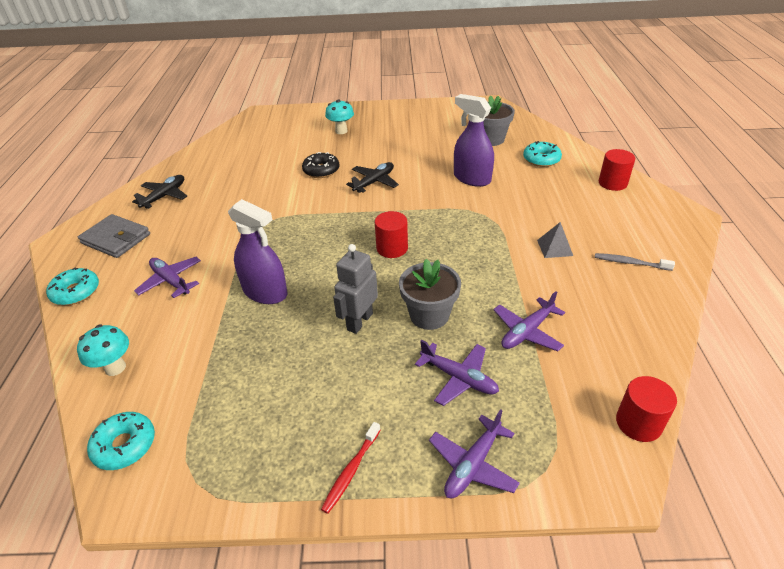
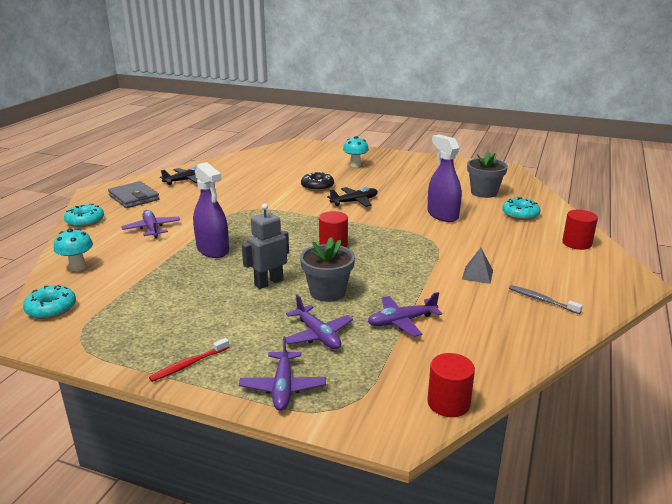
camera: 20 degrees right, 15 degrees down
(472, 465) = (283, 387): purple plane -> purple plane turned 60 degrees counterclockwise

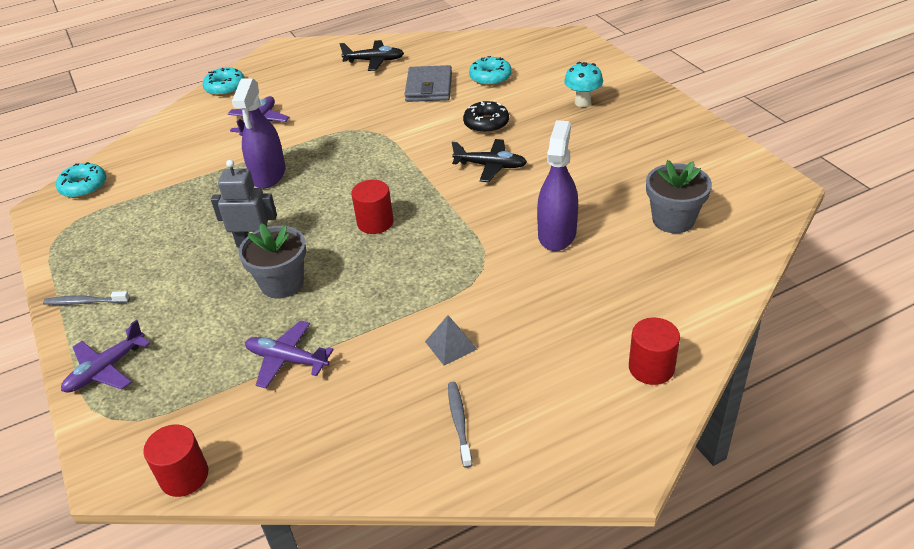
camera: 45 degrees right, 15 degrees up
(77, 267) = (153, 146): turquoise mushroom -> none
(134, 198) = (299, 70): grey wallet -> grey wallet (429, 87)
(189, 364) = (85, 302): red toothbrush -> grey toothbrush
(317, 335) = (203, 330): purple plane -> none
(520, 214) = (658, 281): turquoise donut -> turquoise donut (490, 77)

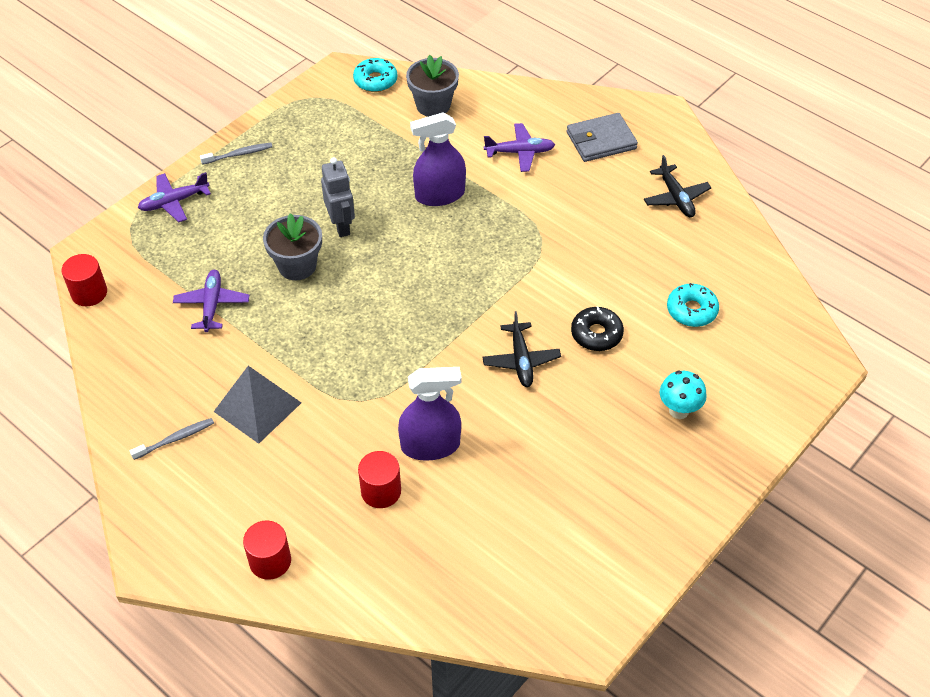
camera: 65 degrees right, 10 degrees up
(85, 302) = (238, 154): grey toothbrush -> grey toothbrush turned 90 degrees clockwise
(106, 369) = (174, 202): purple plane -> purple plane turned 45 degrees counterclockwise
(225, 87) = (567, 101): turquoise donut -> none
(375, 222) = (398, 299): red cylinder -> red cylinder (381, 491)
(429, 87) = (644, 262): grey wallet -> grey wallet (601, 140)
(451, 345) = (257, 407): grey pyramid -> grey pyramid, size x1.81
(673, 220) = (488, 541): grey flower pot -> grey flower pot (433, 105)

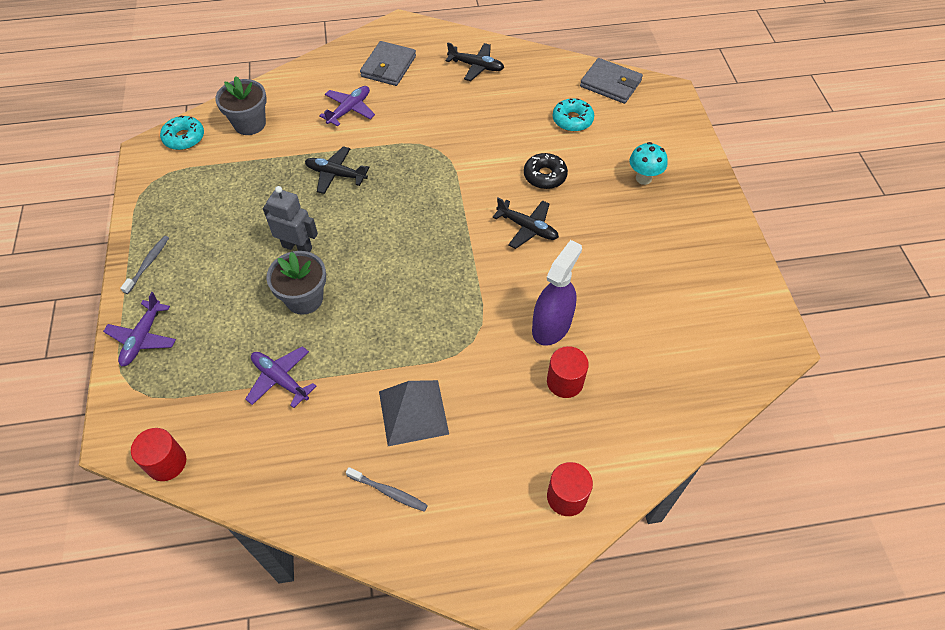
camera: 50 degrees left, 5 degrees up
(175, 439) = (388, 492): grey toothbrush -> grey toothbrush turned 105 degrees clockwise
(439, 195) = (336, 174): purple spray bottle -> black plane
(777, 309) = (610, 84): none -> grey wallet

